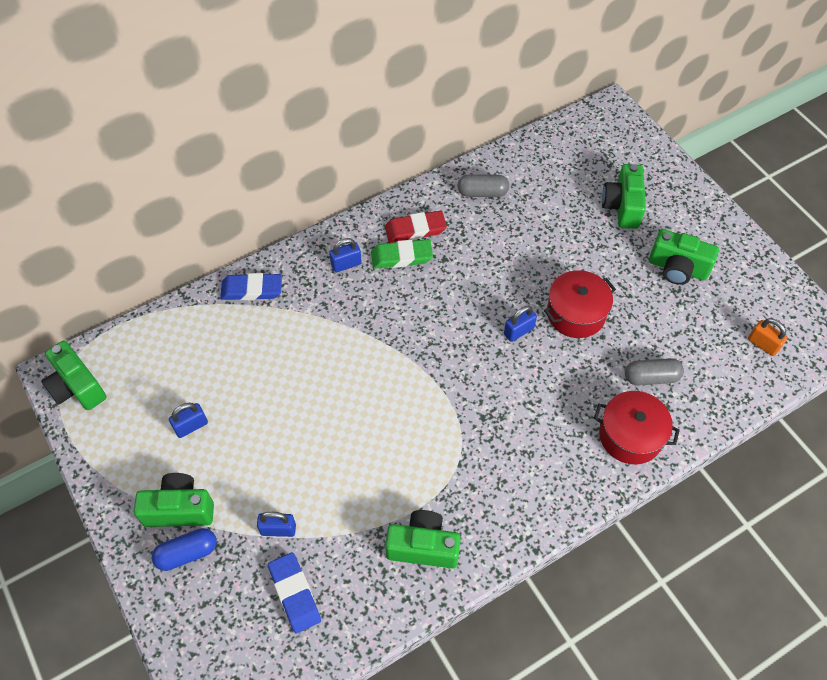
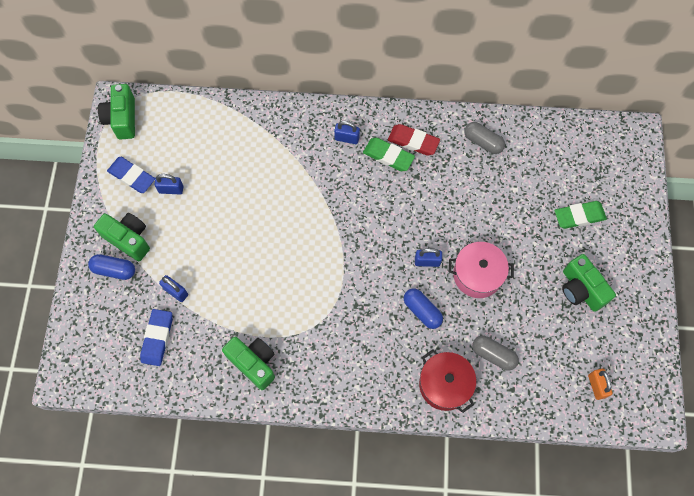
camera: 35 degrees right, 10 degrees up
(252, 289) = (272, 118): blue eraser -> blue eraser (132, 176)
(552, 380) = (422, 311): none -> blue capsule
(575, 313) = (477, 275): red pot -> pink pot
(622, 206) = (579, 216): green camera -> green eraser

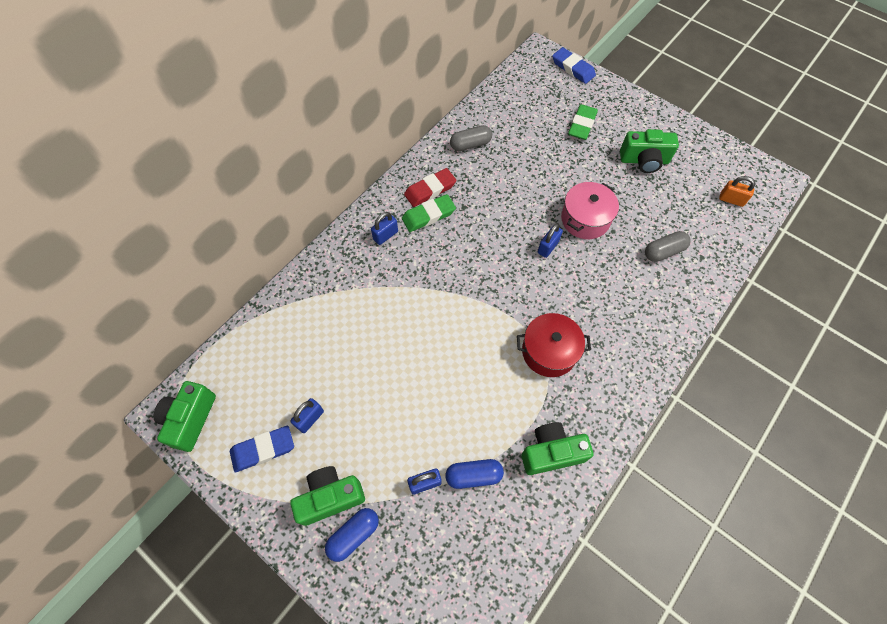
camera: 55 degrees left, 5 degrees down
(122, 119) = (190, 419): green camera -> green camera turned 75 degrees clockwise
(157, 338) = (463, 535): blue eraser -> blue eraser (573, 68)
(422, 311) = (591, 278): blue capsule -> blue capsule (473, 475)
(444, 384) = (669, 303): red pot -> red pot (549, 351)

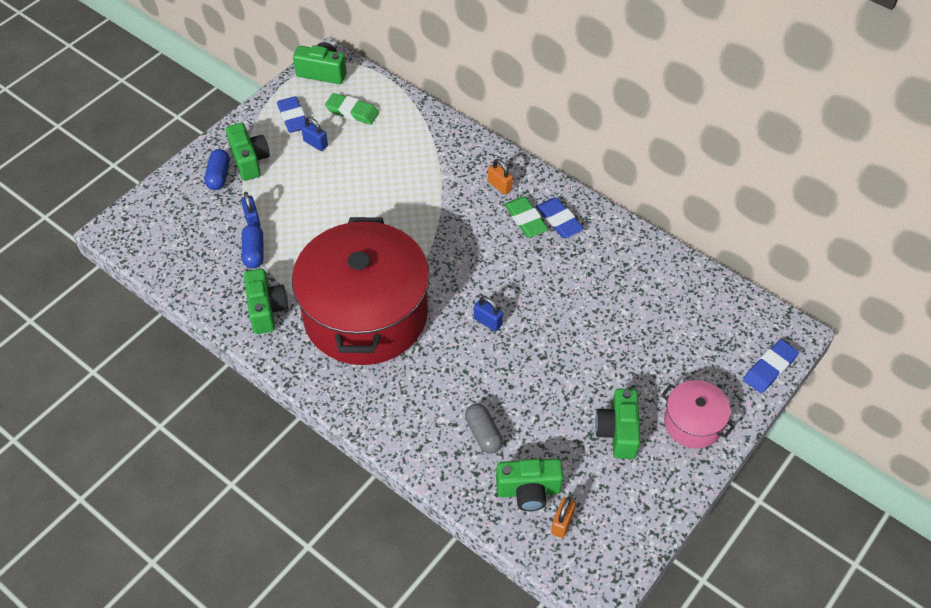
camera: 90 degrees right, 10 degrees down
(354, 535) = (219, 176): blue capsule -> blue capsule turned 45 degrees clockwise
(385, 235) = (499, 186): blue padlock -> orange padlock
(430, 190) = (559, 220): red eraser -> blue eraser
(470, 144) = (626, 256): grey capsule -> none
(549, 351) = (365, 314): red pot -> red pot, size x2.25
(582, 125) = (670, 370): green eraser -> green eraser (352, 112)
(585, 219) = (526, 360): pink pot -> pink pot (693, 423)
(709, 220) = (528, 491): none -> green camera

